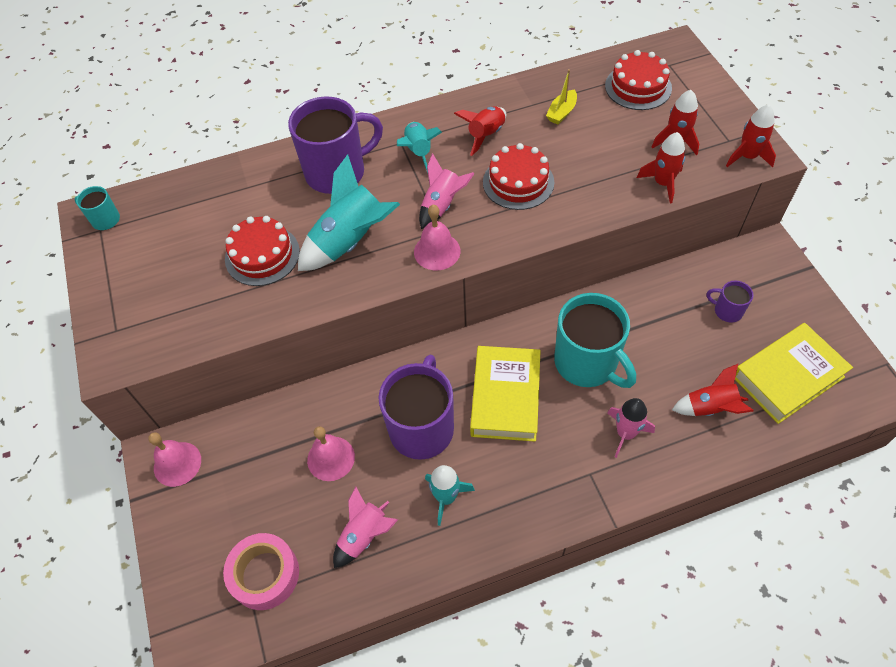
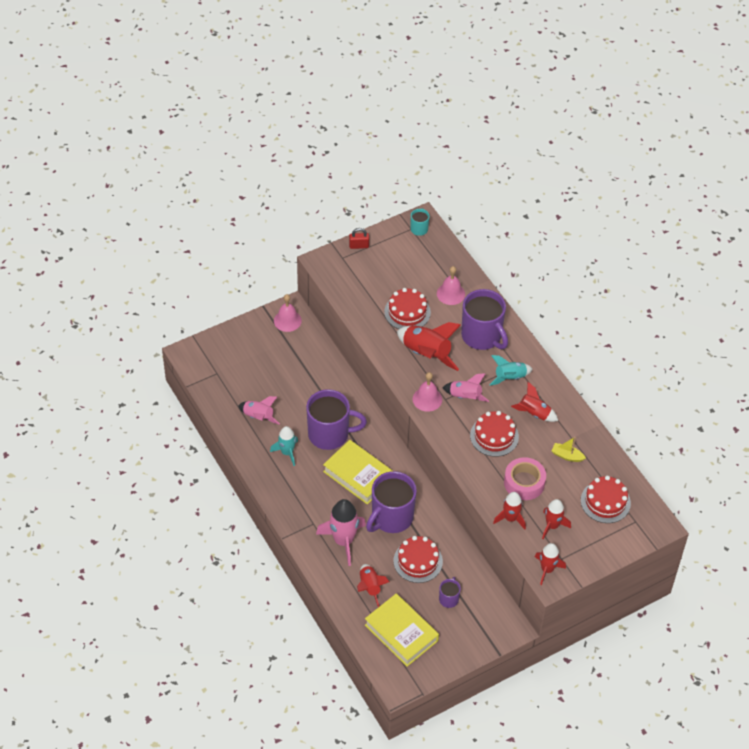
camera: 75 degrees right, 5 degrees down
(101, 303) = (359, 246): none -> red padlock
(265, 574) = (230, 376): pink tape -> pink tape (524, 483)
(331, 458) = (302, 392): pink bell -> pink bell (450, 294)
(351, 241) = (426, 354): turquoise rocket -> red rocket
(505, 397) = (358, 475): yellow book -> yellow book turned 45 degrees clockwise
(587, 363) = (391, 517): turquoise mug -> purple mug
(625, 433) = (343, 541): pink rocket -> pink rocket, size x1.61
(664, 339) = (418, 561): none -> red cake

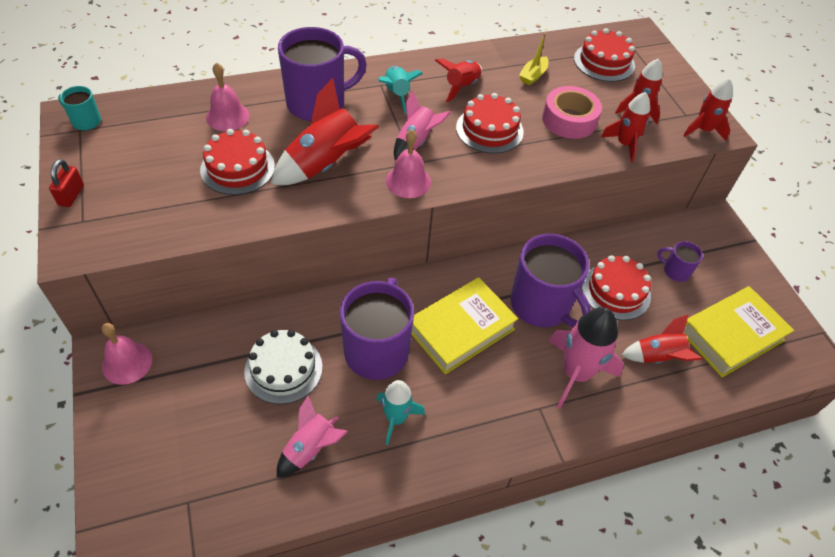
camera: 80 degrees left, 0 degrees up
(304, 392) = (283, 369): none -> white cake

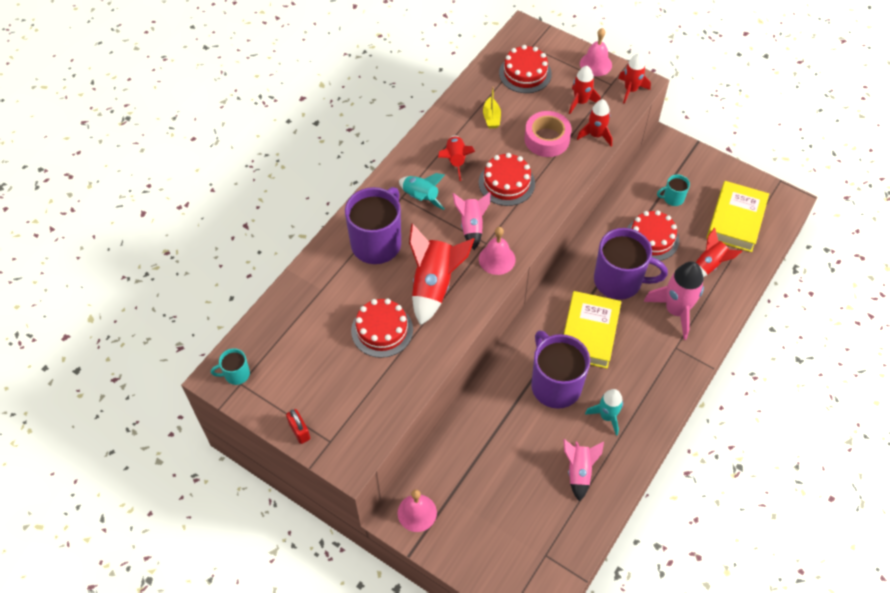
camera: 35 degrees left, 5 degrees up
(227, 116) = (329, 297): pink bell -> pink bell (595, 64)
(283, 369) = (514, 439): white cake -> none
(675, 271) = (673, 198): purple mug -> turquoise mug

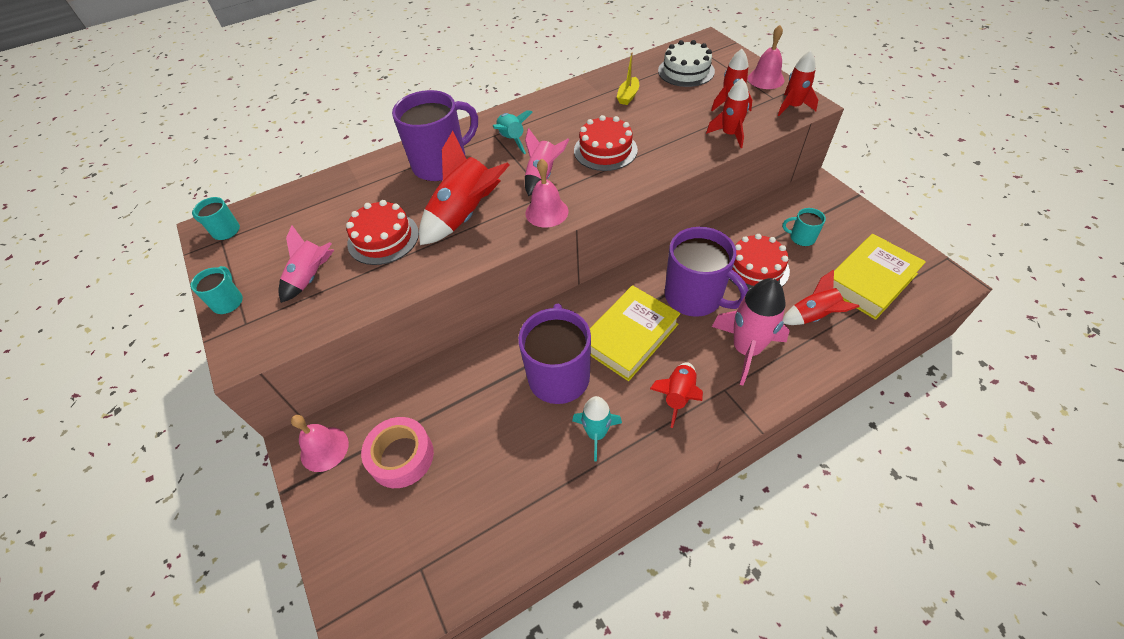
camera: 30 degrees right, 5 degrees down
(299, 431) = (228, 302): red padlock -> turquoise mug
(455, 161) = (567, 120): red rocket -> red rocket (678, 396)
(525, 73) = (686, 71): red cake -> white cake
(547, 139) = (673, 125): pink tape -> pink tape (401, 456)
(579, 471) = (524, 484): pink rocket -> pink rocket (311, 277)

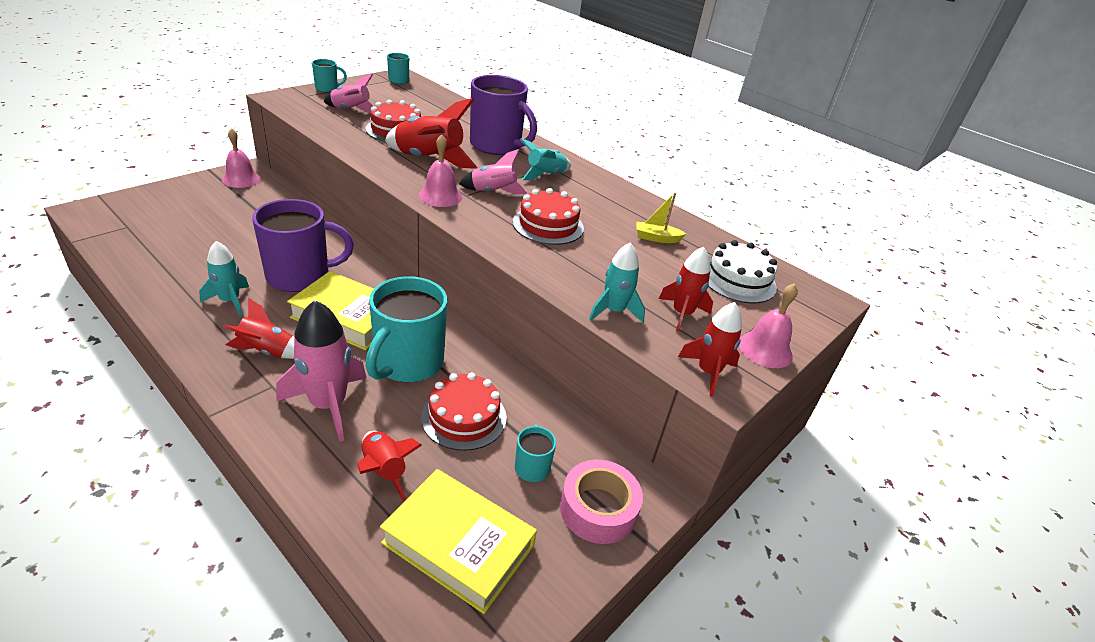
camera: 65 degrees right, 15 degrees down
(401, 456) = (227, 209): pink tape -> pink tape (598, 509)
(694, 297) = (408, 363): purple mug -> turquoise mug
(729, 134) = (614, 311): red rocket -> turquoise rocket

